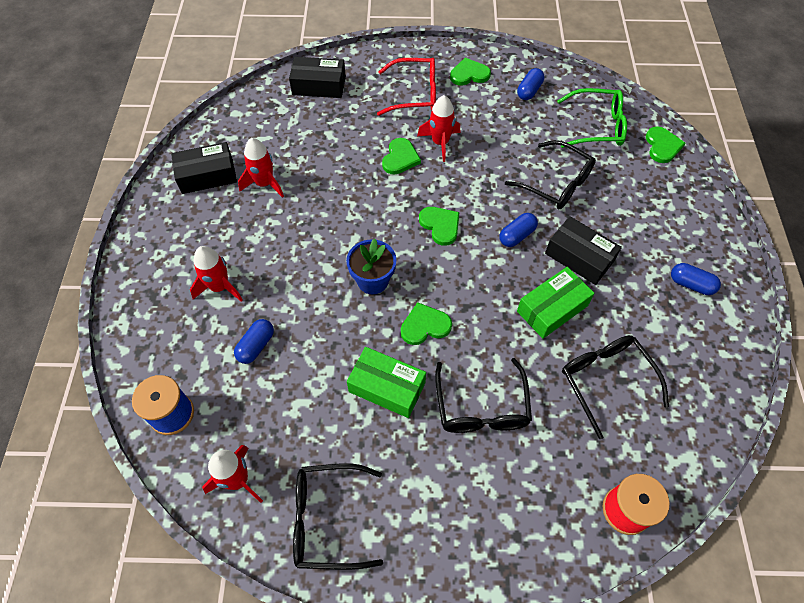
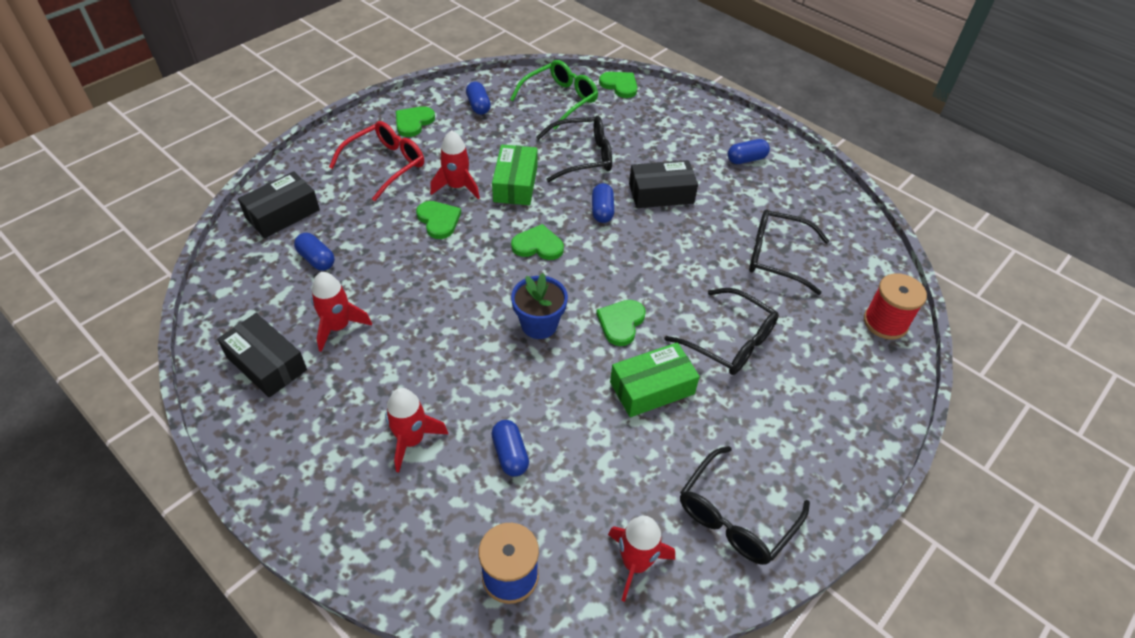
camera: 50 degrees left, 10 degrees down
(207, 175) = (266, 363): black box -> black box turned 75 degrees counterclockwise
(302, 130) = (316, 259): none -> blue capsule
(552, 308) = (688, 240): green box -> green box (515, 184)

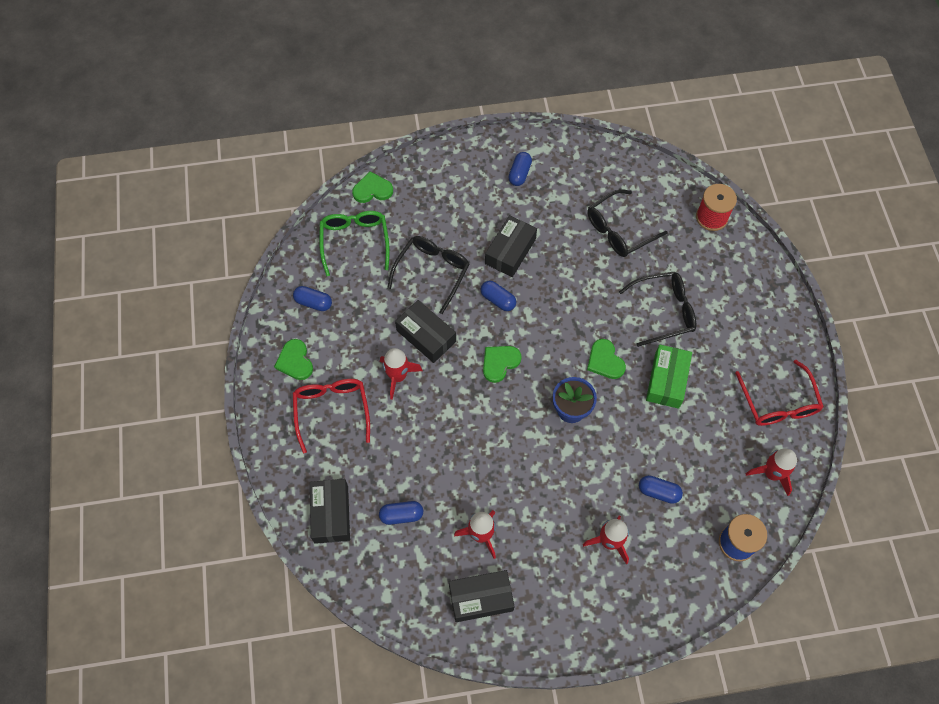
camera: 50 degrees left, 15 degrees up
(438, 220) = (424, 410): green heart -> none
(515, 184) = (426, 336): green box -> black box
(735, 516) = (778, 402): black glasses -> red glasses

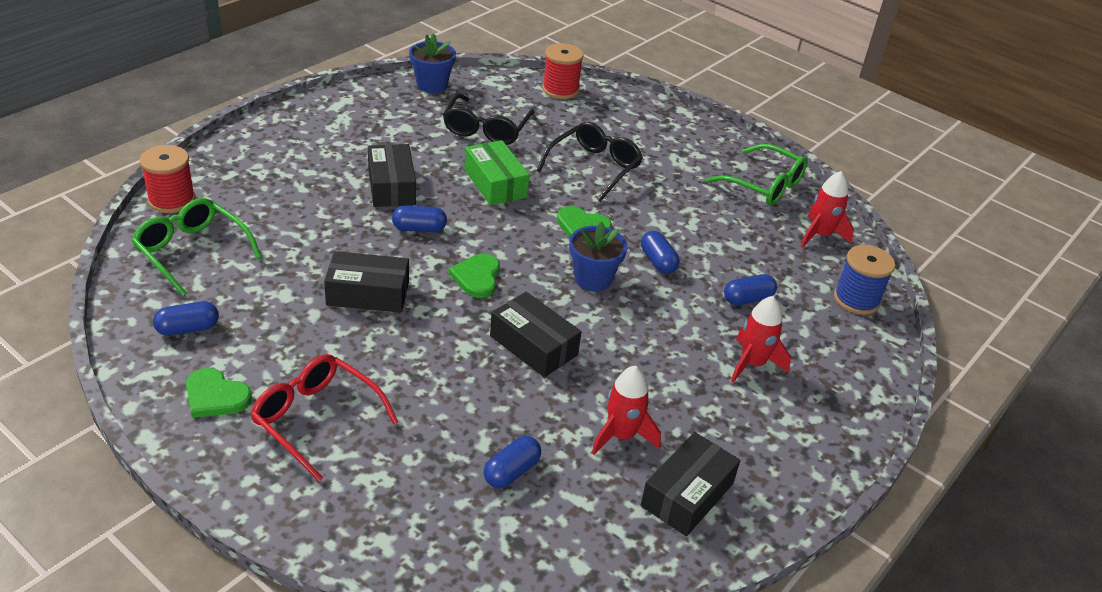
camera: 45 degrees left, 25 degrees down
(331, 514) = (420, 524): black box -> black box (533, 345)
(372, 190) = (171, 200): green heart -> red spool
(398, 376) = (370, 345): red rocket -> none
(432, 272) = (319, 238): black glasses -> none
(519, 173) = (338, 126): blue capsule -> blue capsule (657, 261)
(618, 163) = (432, 85): none -> blue flower pot
(667, 380) = (655, 214): green box -> green box (495, 183)
(778, 402) = (764, 185): red glasses -> green glasses

